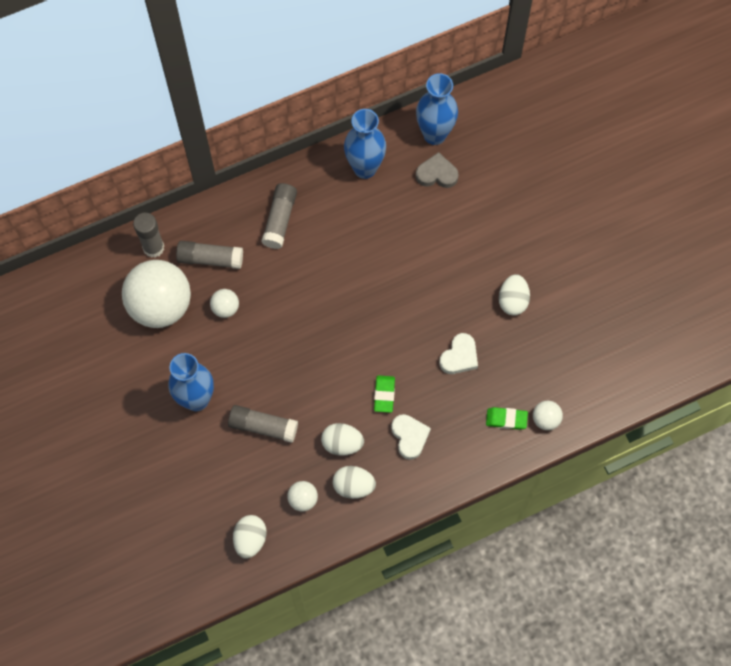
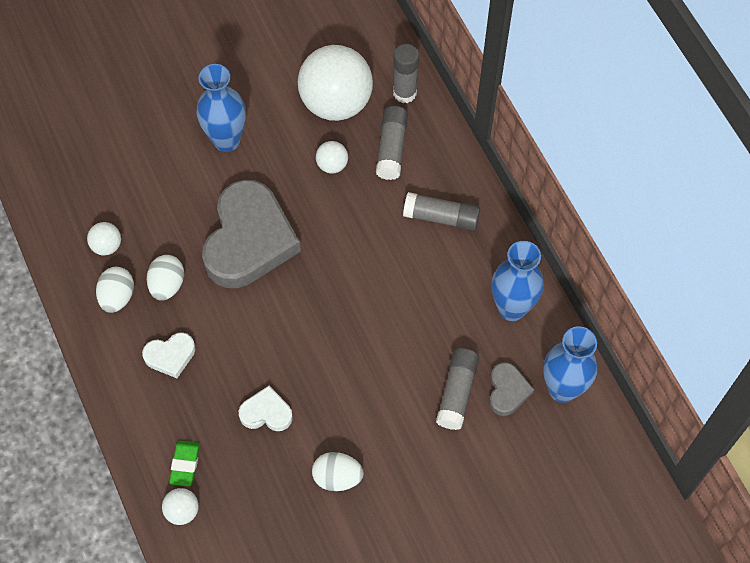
camera: 90 degrees right, 5 degrees down
(250, 539) = (68, 196): white egg -> none
(263, 426) = (192, 205): grey glue stick -> grey glue stick (457, 392)
(299, 376) = (249, 240): none -> grey heart
(384, 395) = (222, 329): green eraser -> none
(459, 356) = (266, 413): white heart -> white heart turned 150 degrees clockwise

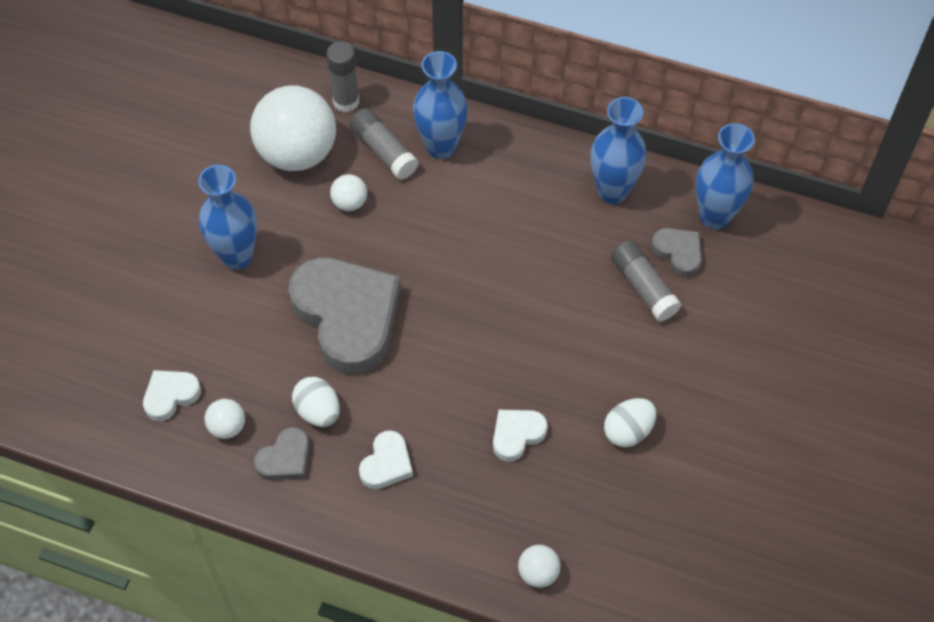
camera: 45 degrees left, 5 degrees down
(96, 196) = (170, 396): none -> white heart
(117, 297) = (285, 459): white egg -> grey heart
(185, 464) = (498, 535): green eraser -> none
(431, 177) = (441, 147): none -> blue vase
(441, 217) = (483, 170): grey glue stick -> none

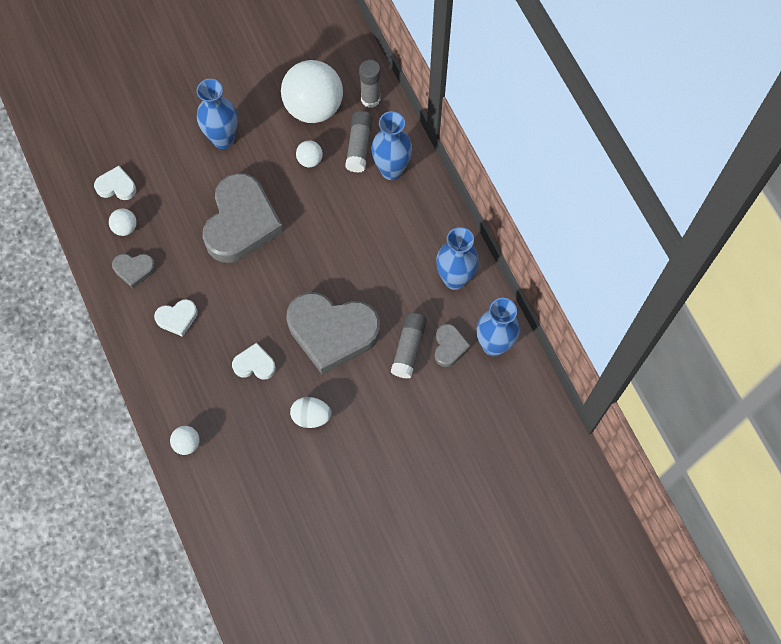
camera: 45 degrees right, 10 degrees up
(318, 411) = (174, 260): white egg -> none
(556, 337) = (332, 332): none -> grey heart

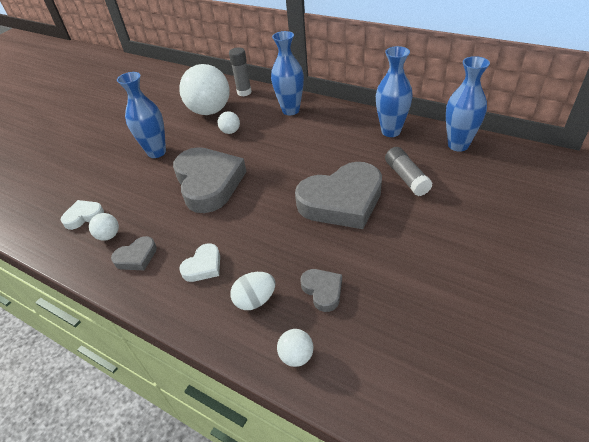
camera: 30 degrees left, 25 degrees down
(254, 364) = (301, 256): white heart -> none
(311, 416) = (386, 260): white egg -> white egg (255, 300)
(359, 145) = (257, 111): grey glue stick -> none
(449, 347) = (432, 161): grey heart -> grey heart (322, 291)

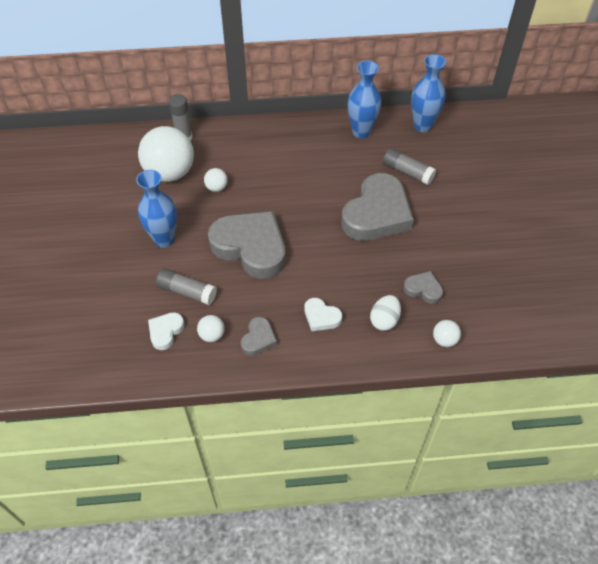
camera: 40 degrees left, 10 degrees up
(130, 194) = (187, 291): none -> grey glue stick
(203, 266) = (321, 317): white heart -> white heart turned 120 degrees clockwise
(290, 110) = (253, 142): blue vase -> none

